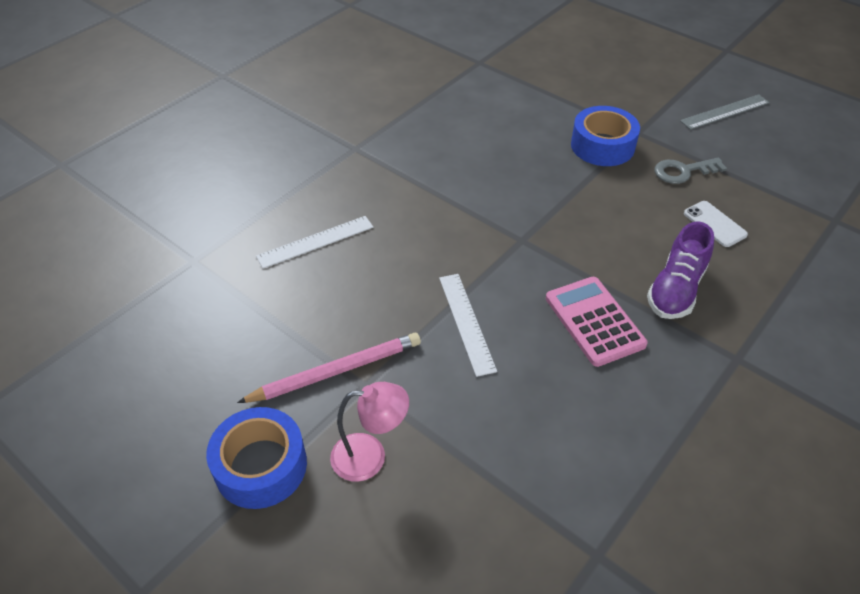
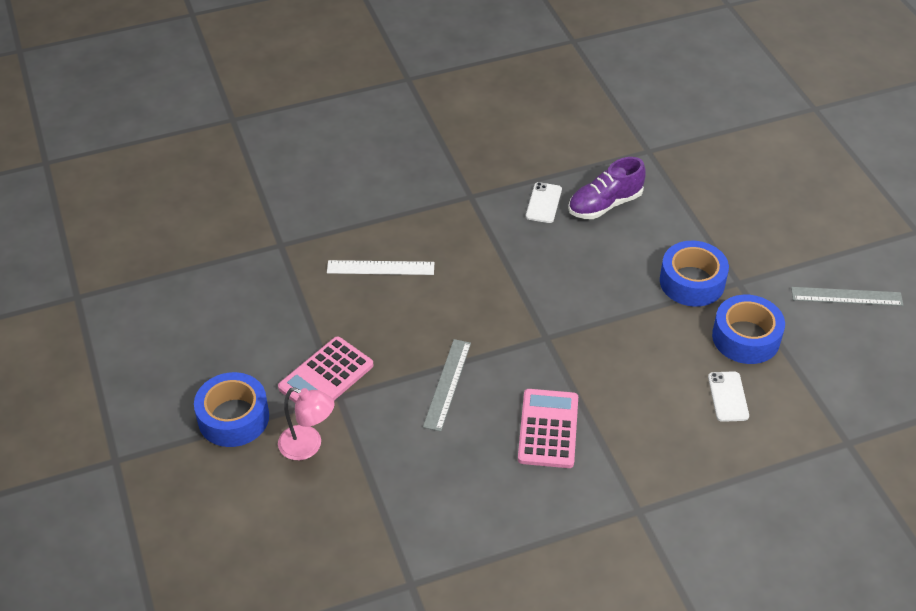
camera: 30 degrees right, 0 degrees up
(336, 371) = (326, 376): pink pencil -> pink calculator
(426, 130) = (543, 203): none -> white phone
(466, 322) = (447, 384): white ruler -> grey ruler
(676, 289) = (639, 435): purple shoe -> purple shoe (605, 204)
(683, 171) = (746, 337): grey key -> blue tape

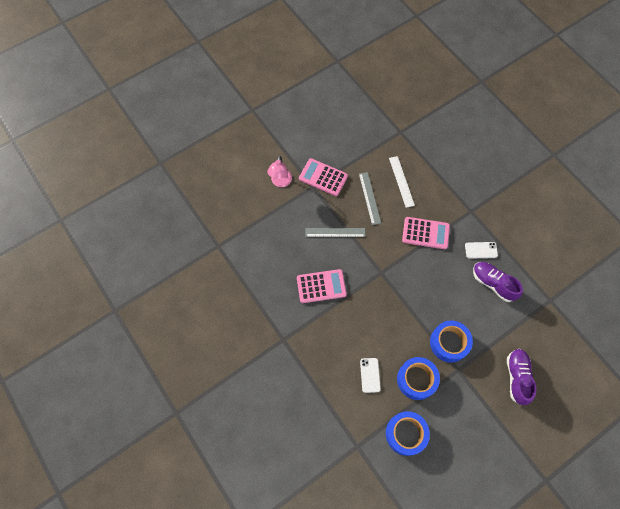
camera: 75 degrees right, 20 degrees up
(233, 417) = (288, 147): blue tape -> blue tape (406, 434)
(491, 261) = (425, 233): none -> pink calculator
(728, 396) = (370, 375): white phone -> white phone turned 75 degrees counterclockwise
(761, 219) = (517, 377): none -> purple shoe
(846, 296) = (470, 437): grey ruler -> grey ruler (369, 198)

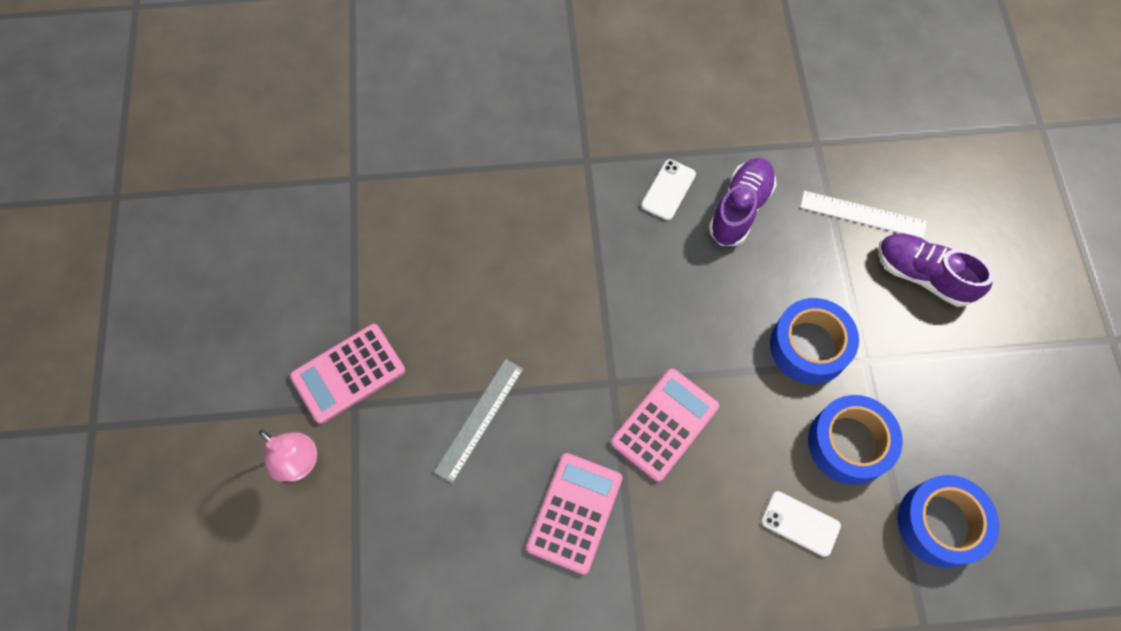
camera: 60 degrees left, 0 degrees up
(369, 198) = (450, 313): grey ruler -> none
(401, 181) = (453, 237): white ruler -> white ruler (862, 214)
(425, 233) = (582, 259): pink calculator -> pink calculator (665, 424)
(493, 283) = (740, 209): purple shoe -> purple shoe turned 135 degrees clockwise

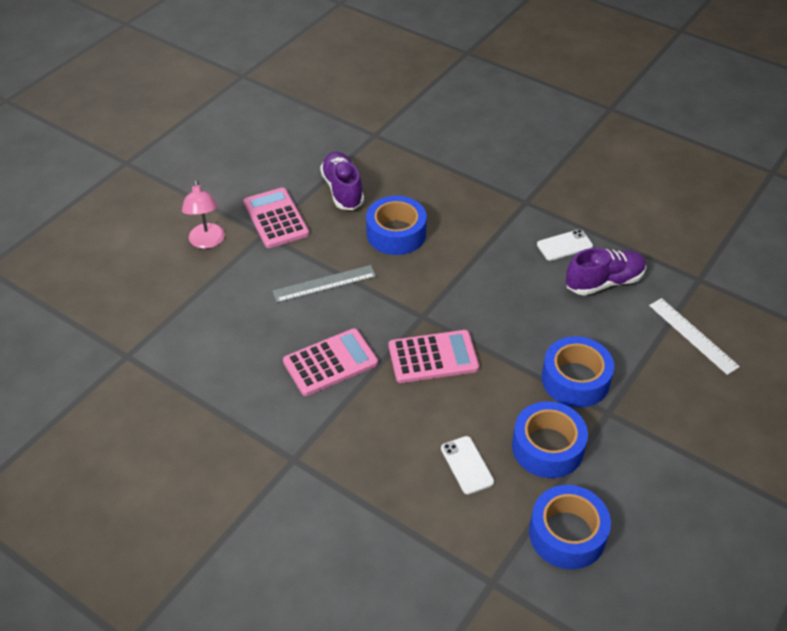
camera: 40 degrees right, 20 degrees down
(348, 373) = (276, 218): pink calculator -> pink calculator turned 60 degrees clockwise
(494, 297) = (396, 233): none -> blue tape
(923, 275) = (704, 394): purple shoe -> purple shoe (342, 190)

